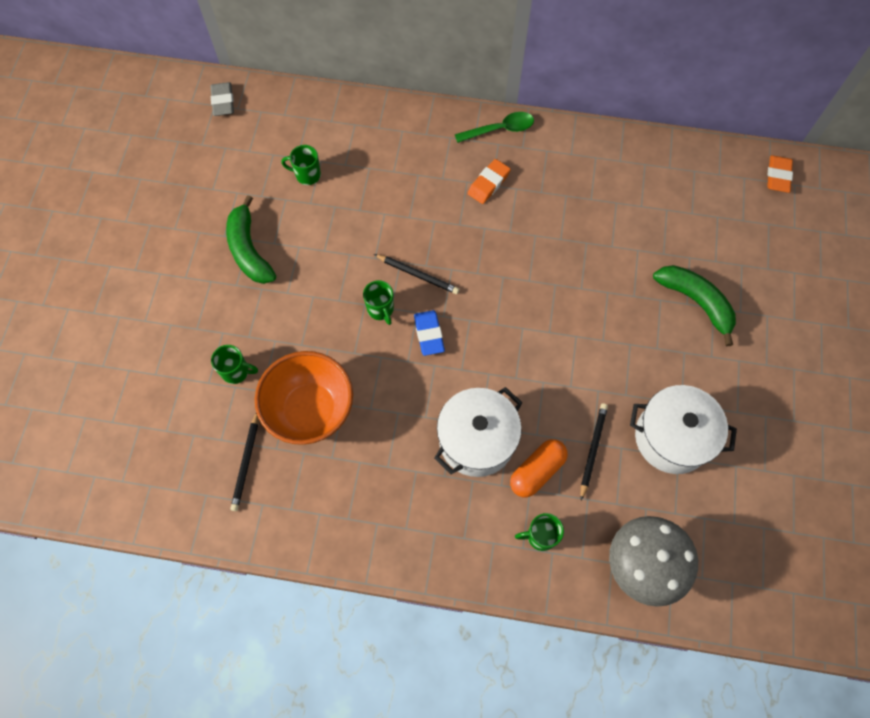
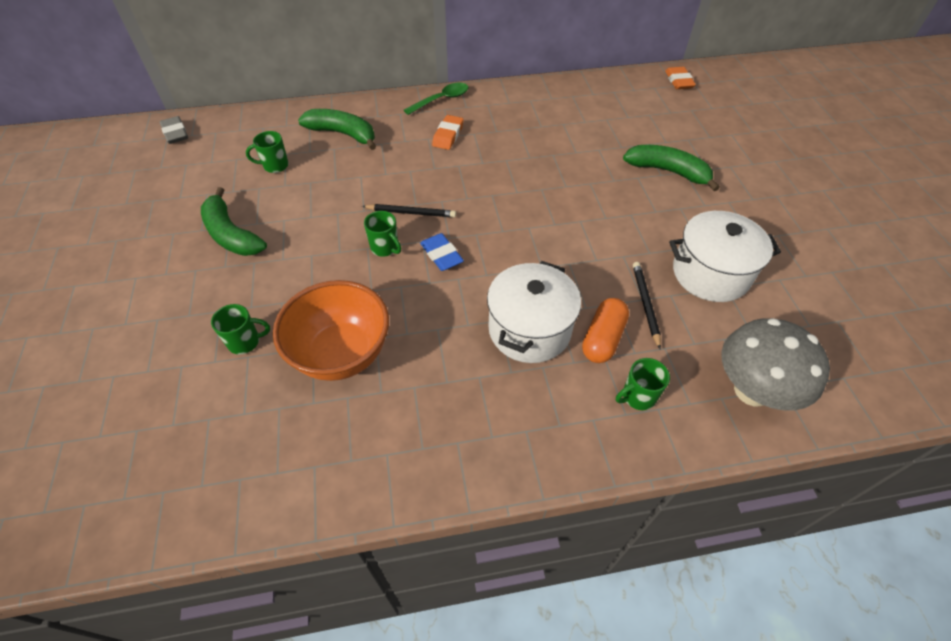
camera: 20 degrees left, 15 degrees down
(246, 462) = (281, 428): black pencil -> none
(383, 150) = (343, 134): none -> green banana

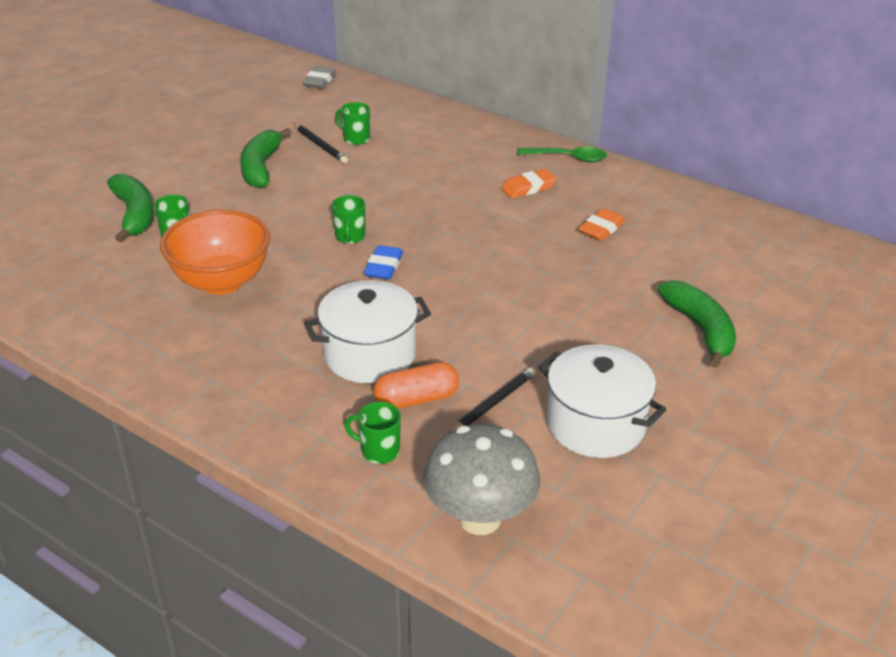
camera: 45 degrees right, 15 degrees down
(343, 134) = (440, 142): green banana -> green banana (134, 215)
(411, 213) = (406, 225): black pencil -> black pencil (320, 145)
(679, 81) = (865, 265): orange eraser -> orange eraser (601, 229)

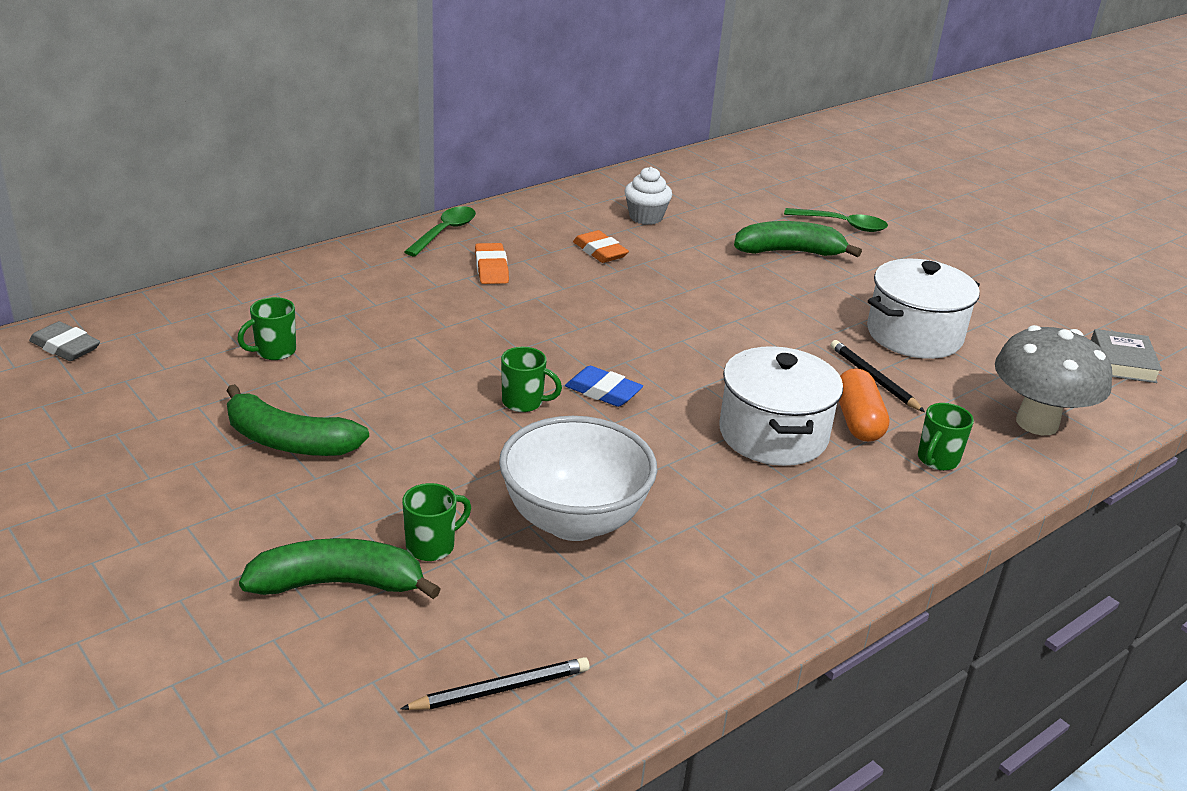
camera: 75 degrees left, 5 degrees down
(221, 281) = (574, 521): orange bowl -> white bowl
(320, 145) = (268, 382): black pencil -> black pencil (501, 689)
(658, 594) = (1122, 362): none -> grey book
(689, 240) = (646, 217): none -> white cupcake
(798, 358) = (842, 225): none -> green spoon

